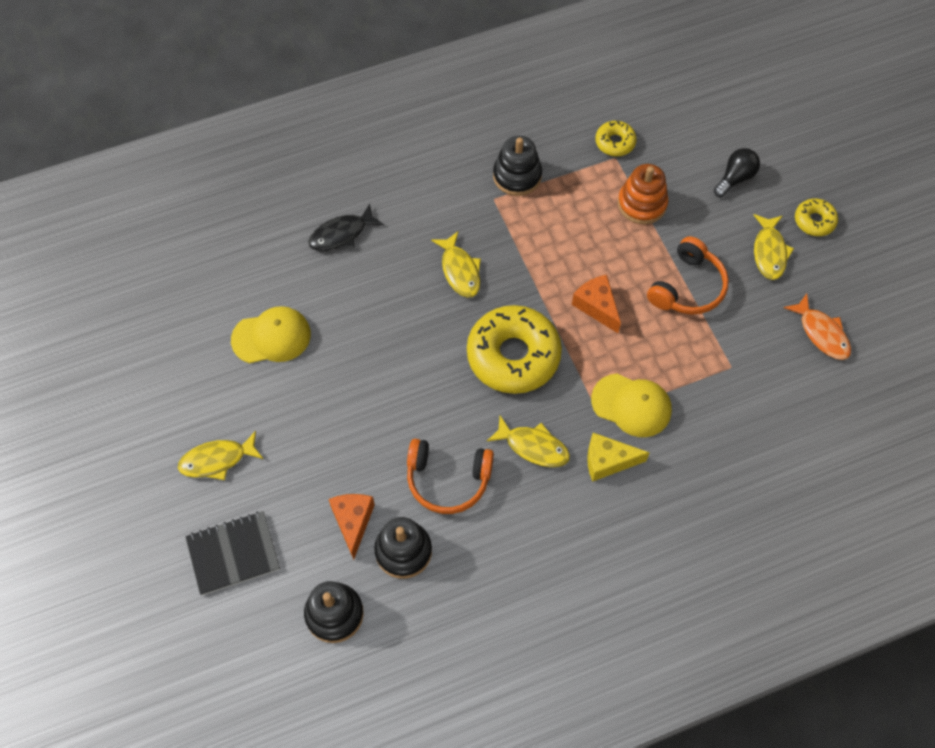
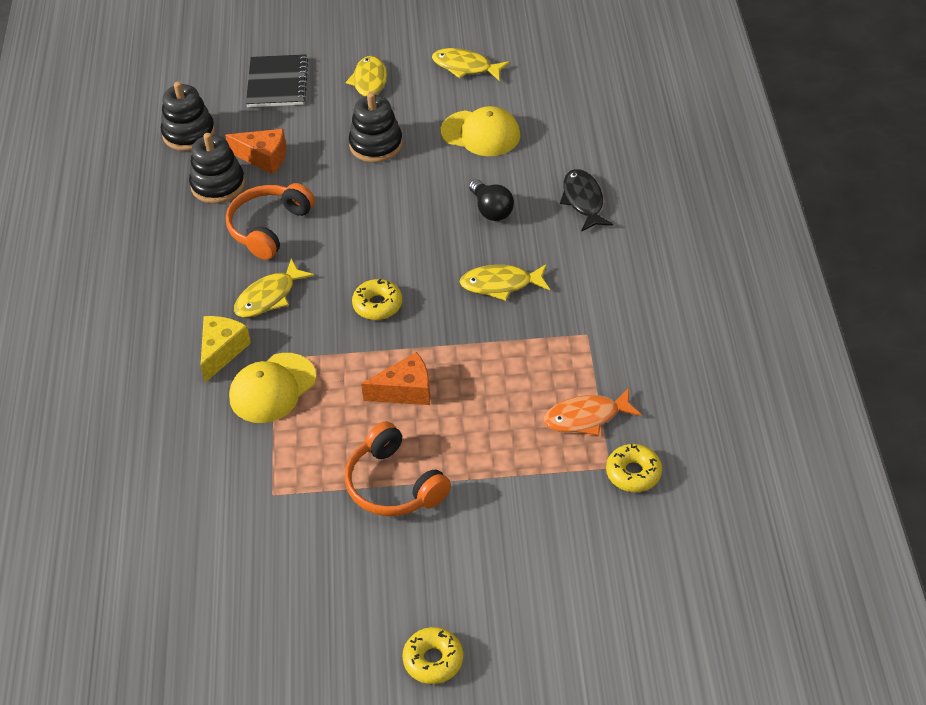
camera: 110 degrees right, 15 degrees down
(271, 337) = (481, 133): yellow cap -> yellow cap turned 75 degrees counterclockwise
(513, 356) = (377, 305): yellow donut -> yellow donut, size x0.48
(517, 176) = (612, 362): black stacking toy -> black stacking toy (376, 145)
(642, 204) = (529, 474): orange stacking toy -> none
(735, 178) = (534, 590): black light bulb -> black light bulb (491, 210)
(769, 252) = (407, 589): yellow fish -> yellow fish (465, 67)
(821, 333) = (271, 604): orange fish -> orange fish (586, 417)

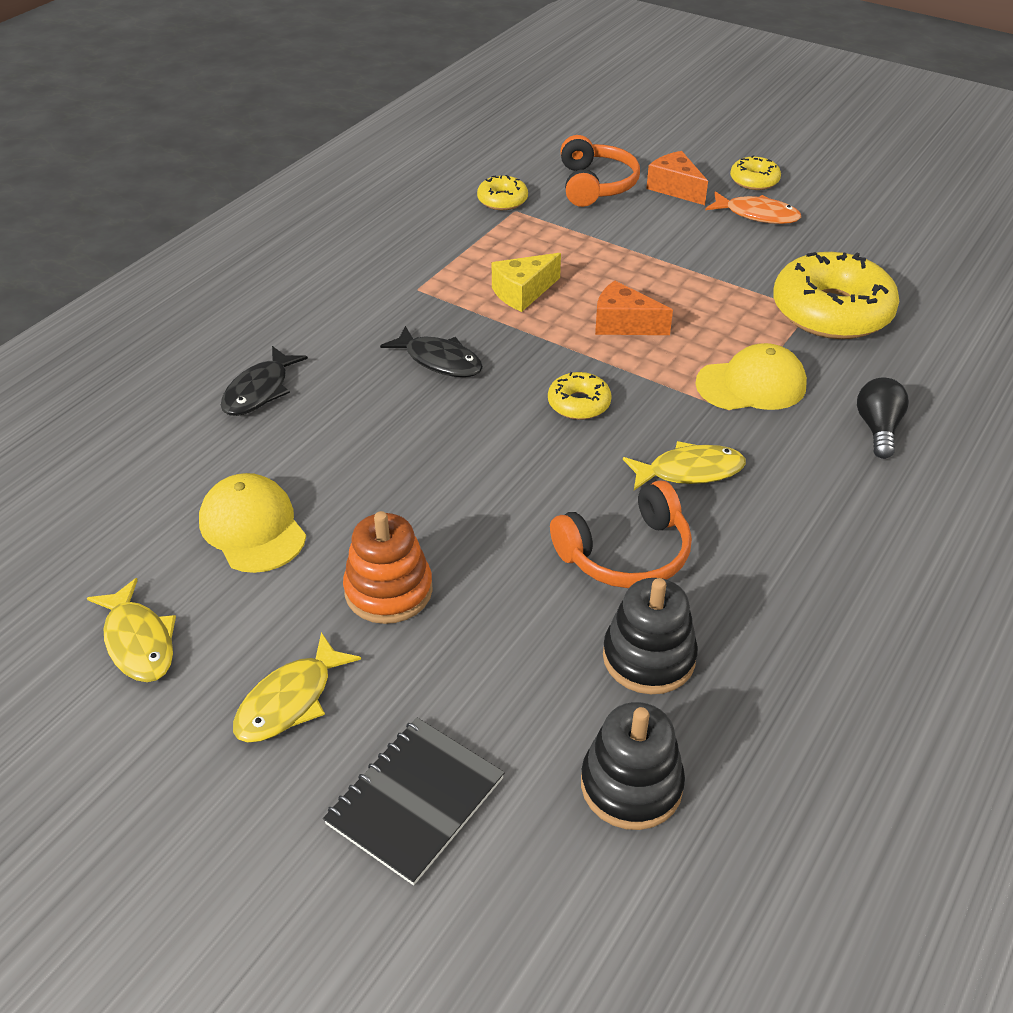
camera: 145 degrees left, 5 degrees down
(222, 351) = (783, 442): yellow cheese -> yellow cheese (523, 292)
(253, 502) = (831, 311): none -> yellow donut
(264, 158) = (551, 664): orange cheese -> orange cheese (675, 188)
(376, 145) = (388, 590): black stacking toy -> orange stacking toy
(393, 485) = (697, 271): orange headphones -> orange headphones (596, 185)
(491, 210) = (358, 432): black light bulb -> black light bulb (878, 429)
(500, 284) = (439, 361): yellow fish -> black fish
(586, 417) = (493, 241): orange fish -> orange fish (757, 215)

